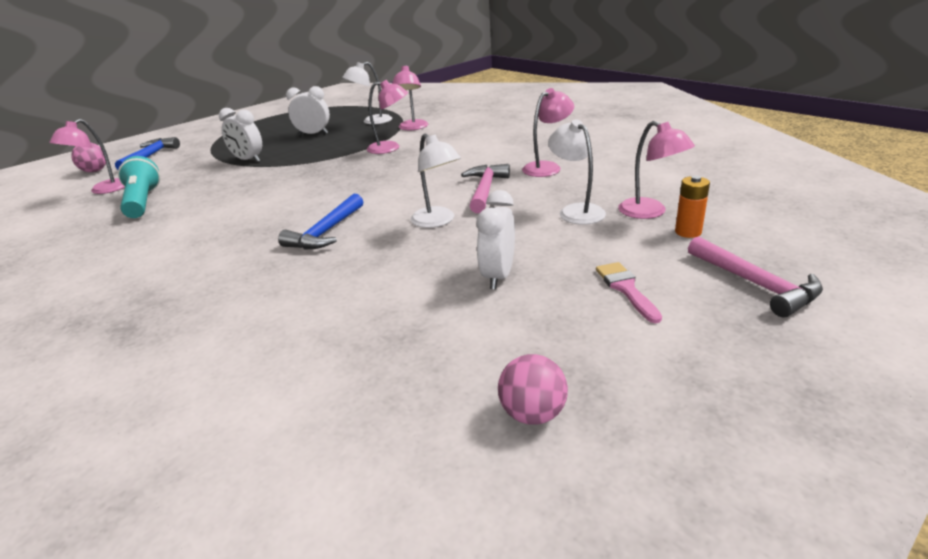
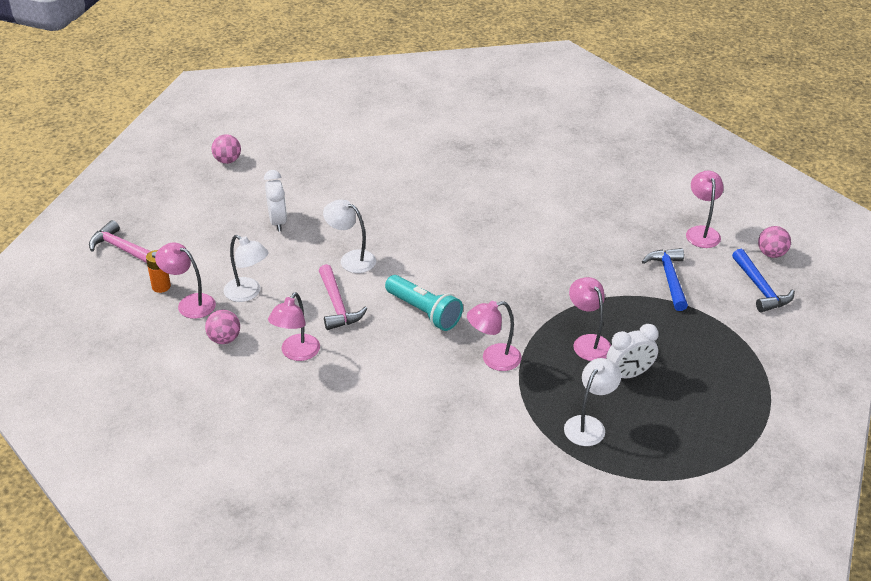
camera: 150 degrees right, 10 degrees up
(143, 202) = (632, 227): turquoise flashlight -> turquoise flashlight (424, 312)
(248, 160) = (631, 305): white clock -> none
(326, 232) = (427, 231): blue hammer -> blue hammer (669, 278)
(412, 128) = (512, 415): pink lamp -> pink lamp (588, 342)
(615, 183) = (224, 339): none -> pink ball
(626, 289) = (198, 229): pink brush -> none

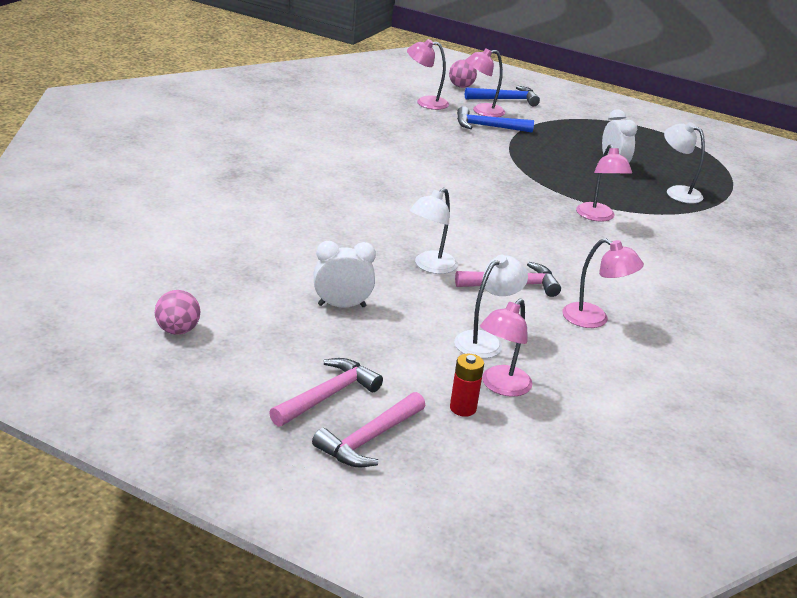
camera: 85 degrees left, 10 degrees down
(161, 286) = (463, 408): orange battery -> red battery
(166, 228) = (327, 396): none -> pink hammer
(224, 339) = (570, 365): pink ball -> none
(424, 312) = (527, 239): turquoise flashlight -> none
(588, 342) = (572, 173): pink lamp -> pink lamp (482, 111)

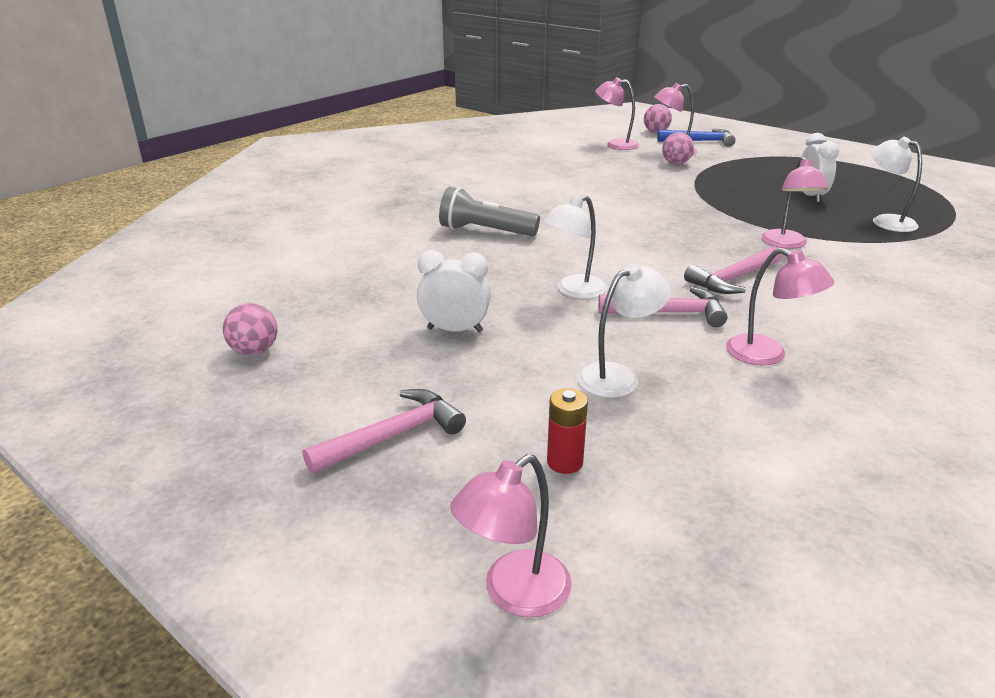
camera: 15 degrees right, 0 degrees up
(332, 206) = (485, 231): none -> grey flashlight
(369, 439) = (423, 498): pink hammer -> pink hammer (733, 279)
(488, 127) = (676, 163): blue hammer -> pink ball
(501, 387) = (624, 435): pink lamp -> pink lamp (514, 594)

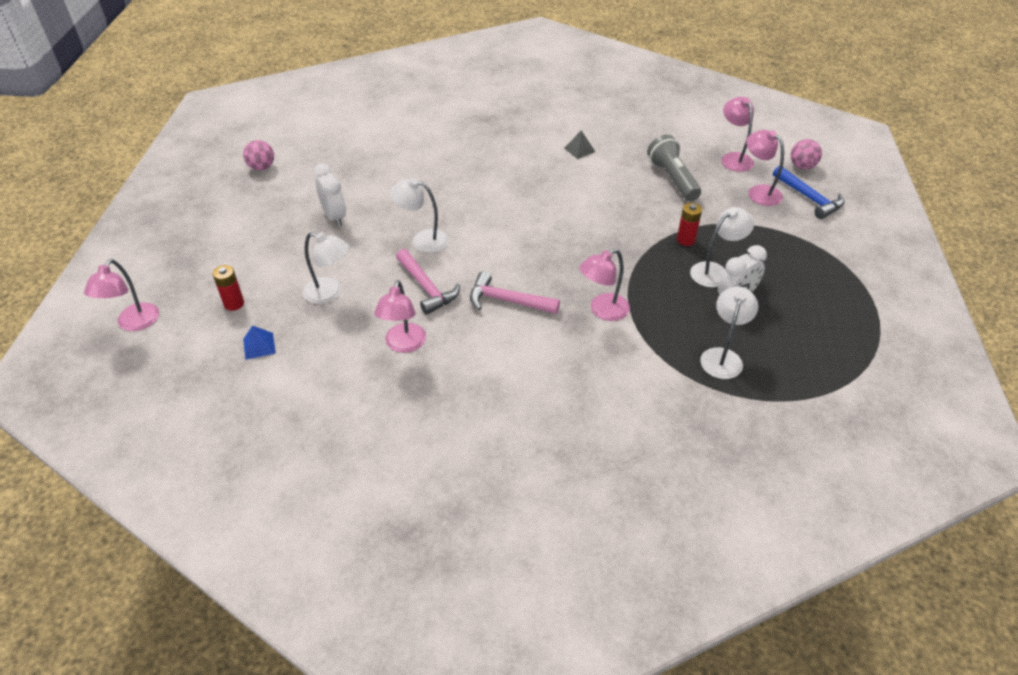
camera: 55 degrees right, 15 degrees up
(392, 436) = (220, 243): pink hammer -> none
(485, 231) = (478, 171): grey flashlight -> grey flashlight (672, 179)
(514, 594) = (134, 323): pink lamp -> pink lamp turned 90 degrees counterclockwise
(519, 184) = (579, 150): none -> grey pyramid
(676, 163) = (726, 204): pink ball -> none
(689, 465) = (259, 346): none -> blue pyramid
(711, 188) = (685, 240): none -> red battery
(766, 192) = (715, 271): none -> white lamp

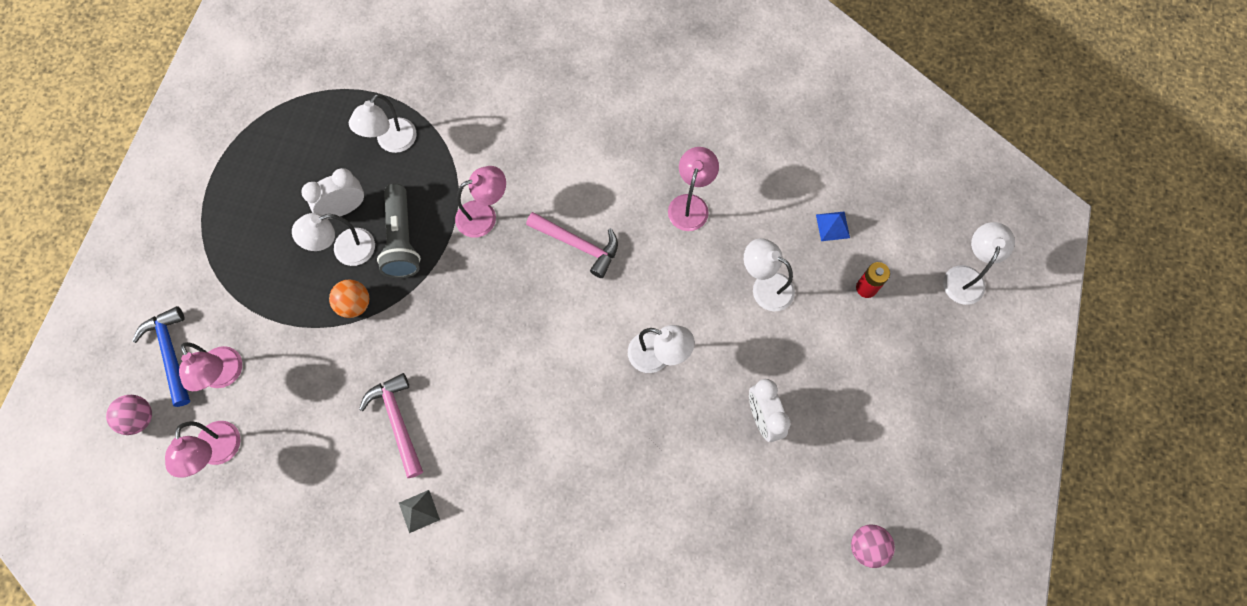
camera: 170 degrees left, 25 degrees up
(134, 323) = (966, 276): pink lamp -> white lamp
(426, 287) = (660, 278): pink hammer -> pink hammer (397, 421)
(672, 179) = (320, 421): grey flashlight -> grey flashlight (401, 240)
(685, 240) = (354, 304): red battery -> orange ball

